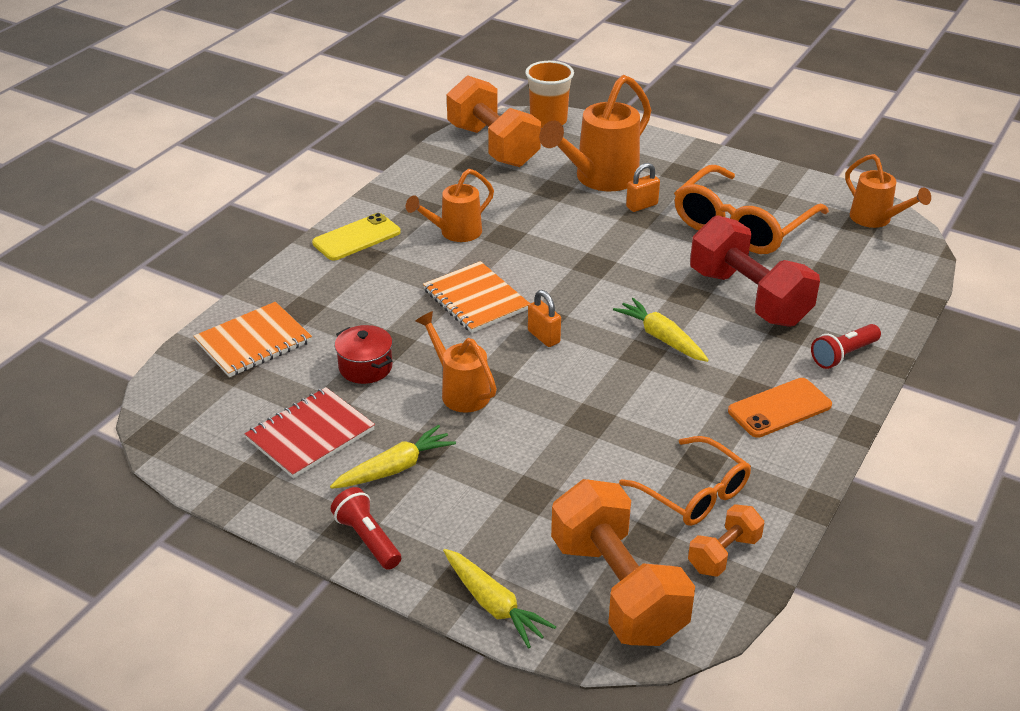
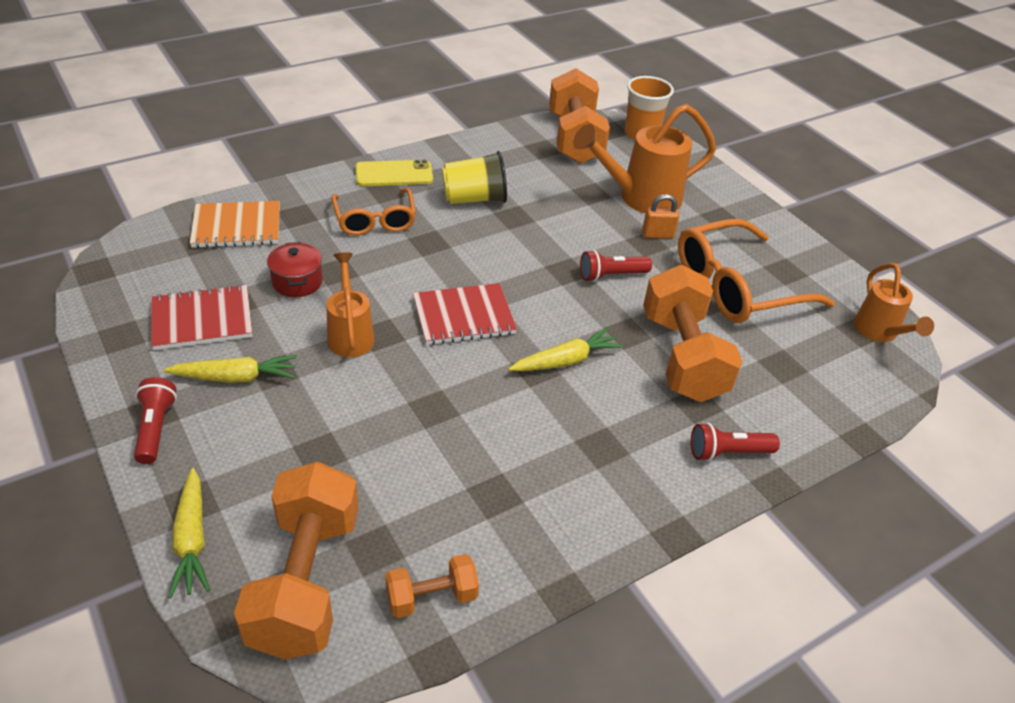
camera: 25 degrees right, 5 degrees up
(455, 233) = (474, 199): orange watering can -> yellow cup
(476, 299) = (438, 261): orange notebook -> none
(544, 337) = (463, 316): orange padlock -> red notebook
(634, 254) = (611, 275): none -> red flashlight
(661, 338) = (565, 361): yellow carrot -> yellow carrot turned 75 degrees clockwise
(695, 494) = (460, 523): orange glasses -> orange glasses (375, 221)
(748, 297) = (682, 357): red dumbbell -> orange dumbbell
(779, 408) = (616, 477): orange phone -> none

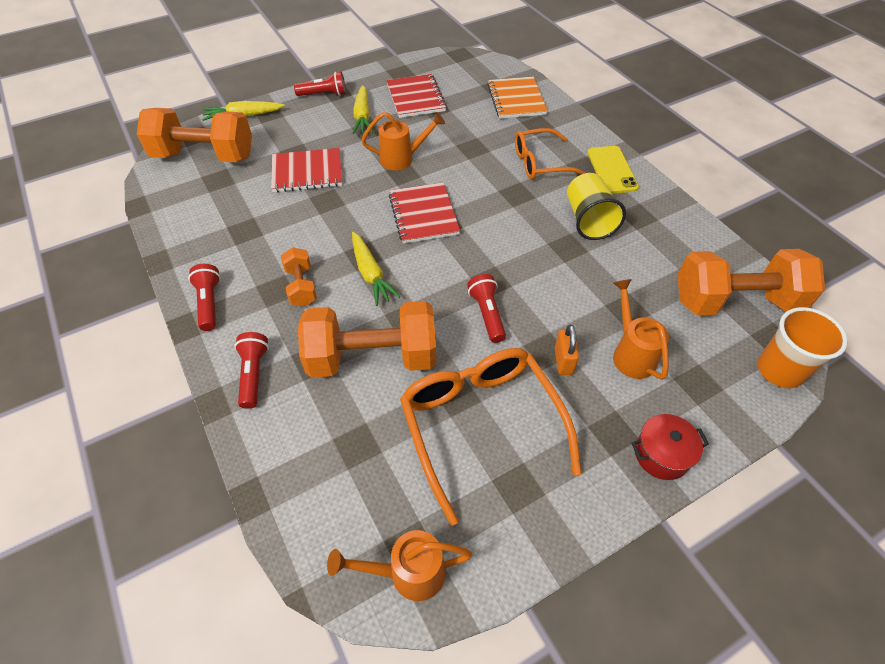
camera: 95 degrees right, 10 degrees up
(297, 282) = (457, 131): red pot -> red pot (661, 455)
(368, 434) = (307, 172): none -> red notebook
(431, 597) = (177, 203): orange dumbbell -> orange dumbbell (301, 286)
(633, 513) = (209, 303): none -> red flashlight
(640, 198) = (631, 353): orange watering can -> orange watering can, size x0.61

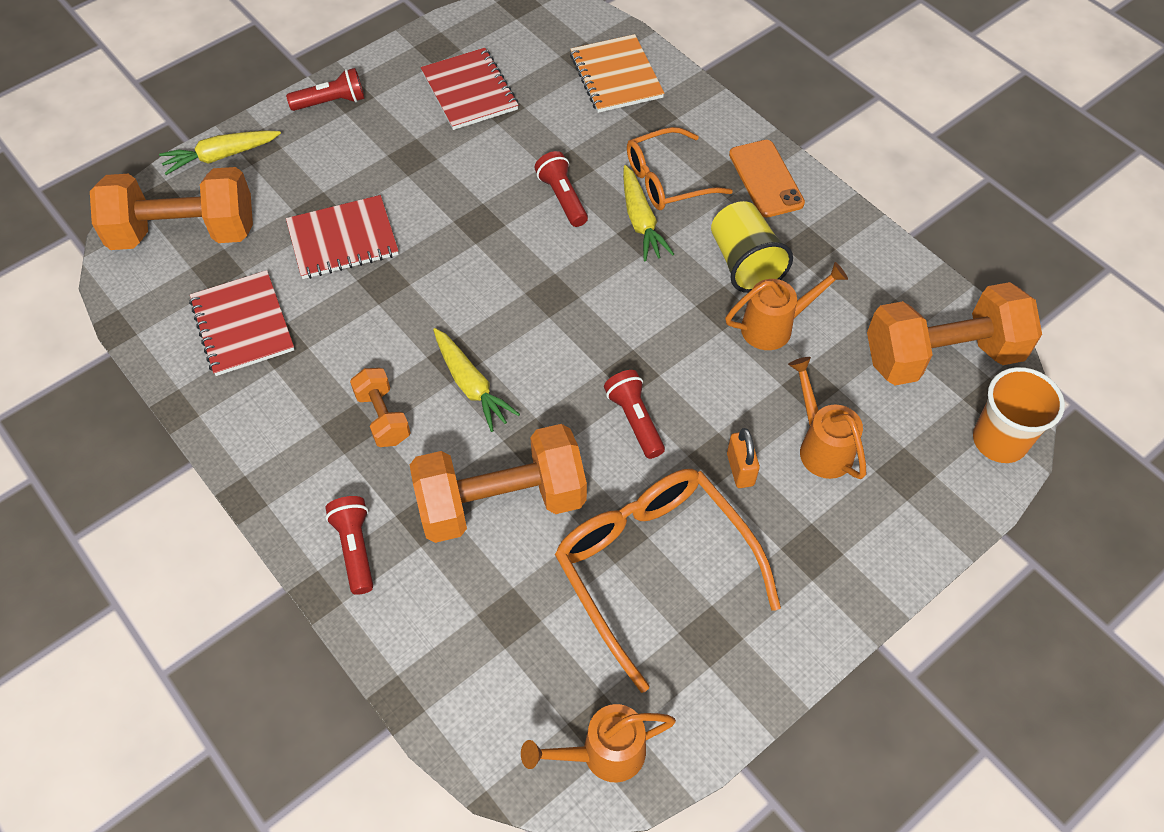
camera: 10 degrees left, 5 degrees up
(209, 303) = (266, 460): red flashlight -> red flashlight (562, 197)
(362, 116) = (399, 134): yellow carrot -> yellow carrot (641, 221)
(402, 159) = (473, 199): orange watering can -> orange watering can (775, 326)
(423, 214) = (522, 285): red notebook -> red notebook (242, 325)
(612, 170) = (766, 179): yellow phone -> orange phone
(661, 455) = (870, 569): red pot -> none

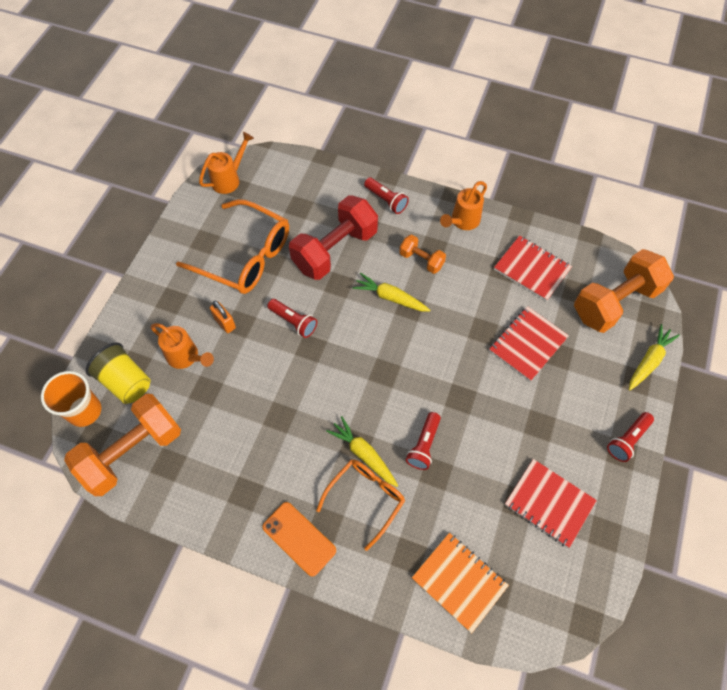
camera: 150 degrees right, 5 degrees up
(501, 502) = (335, 250): orange dumbbell -> red dumbbell
(562, 197) = (424, 445): red flashlight -> red flashlight turned 75 degrees clockwise
(745, 263) = (281, 457): yellow cup -> yellow cup (126, 382)
(775, 326) = (242, 420): orange watering can -> orange watering can (462, 221)

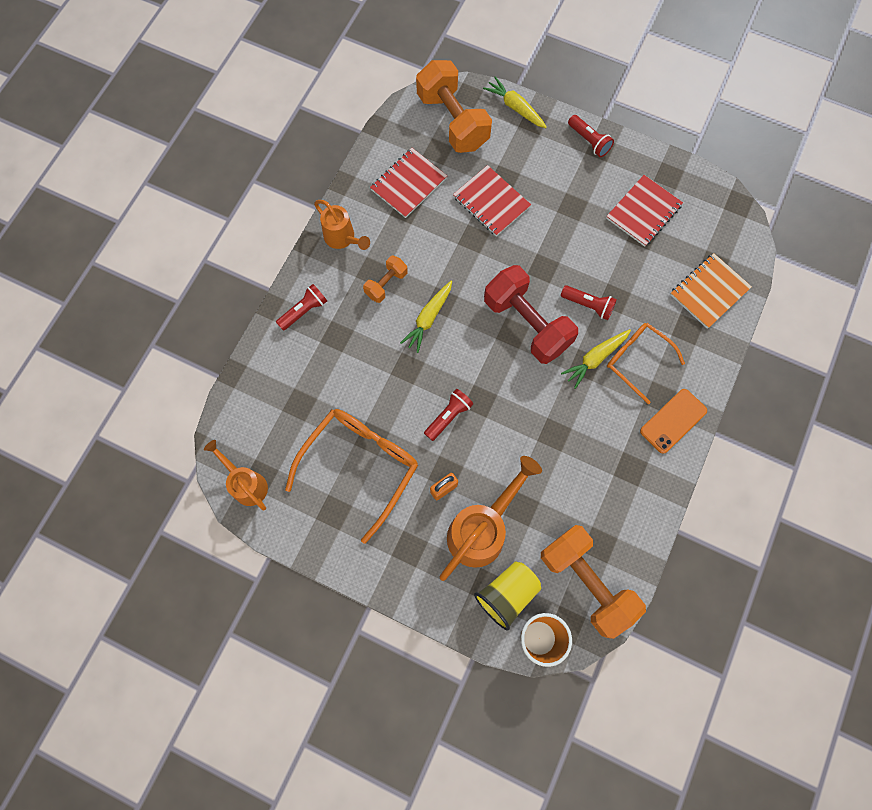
camera: 85 degrees left, 10 degrees up
(186, 357) = (482, 529): orange watering can -> orange watering can, size x1.63
(335, 250) = (363, 369): red dumbbell -> red dumbbell (527, 323)

